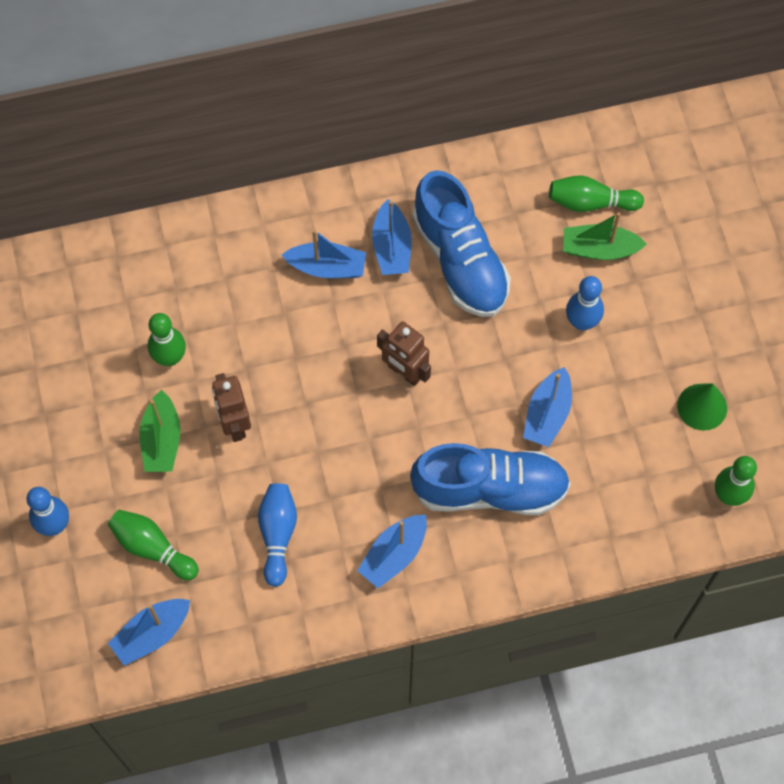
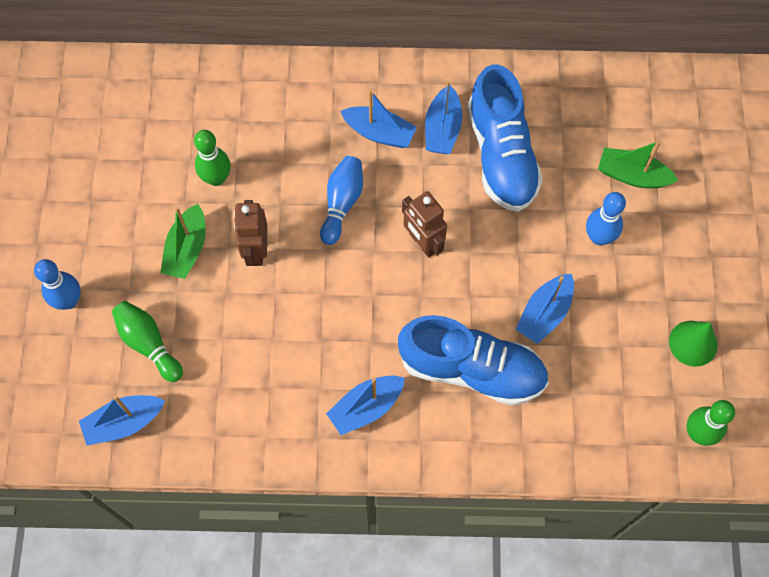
camera: 15 degrees right, 0 degrees up
(277, 534) = (265, 361): blue bowling pin -> blue bowling pin (342, 203)
(590, 202) = (635, 132): green bowling pin -> none

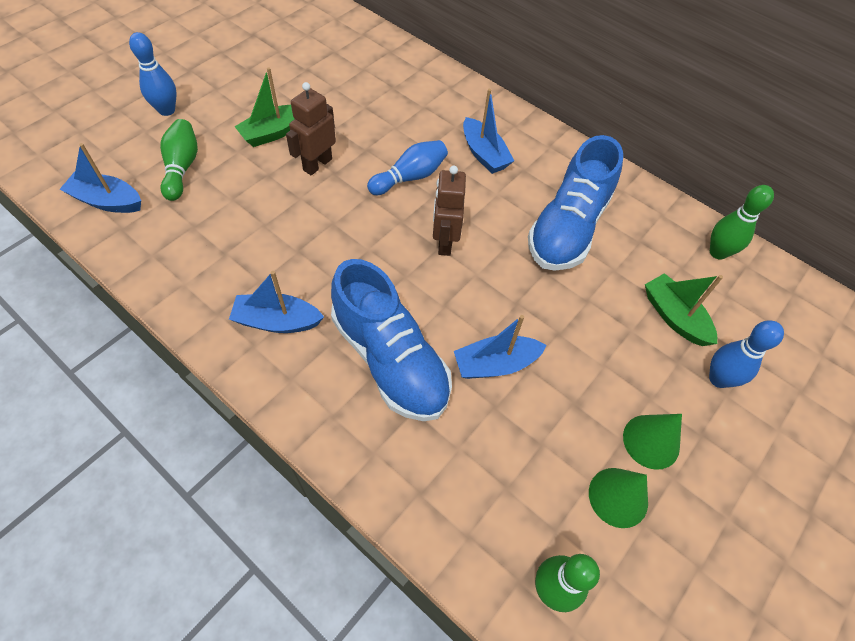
camera: 35 degrees right, 10 degrees down
(216, 178) = (340, 108): green bowling pin -> green bowling pin (718, 252)
(442, 129) = (536, 182): blue boat -> none
(599, 237) = (600, 341): blue bowling pin -> blue bowling pin (718, 379)
(685, 287) = (651, 441): none -> green cone

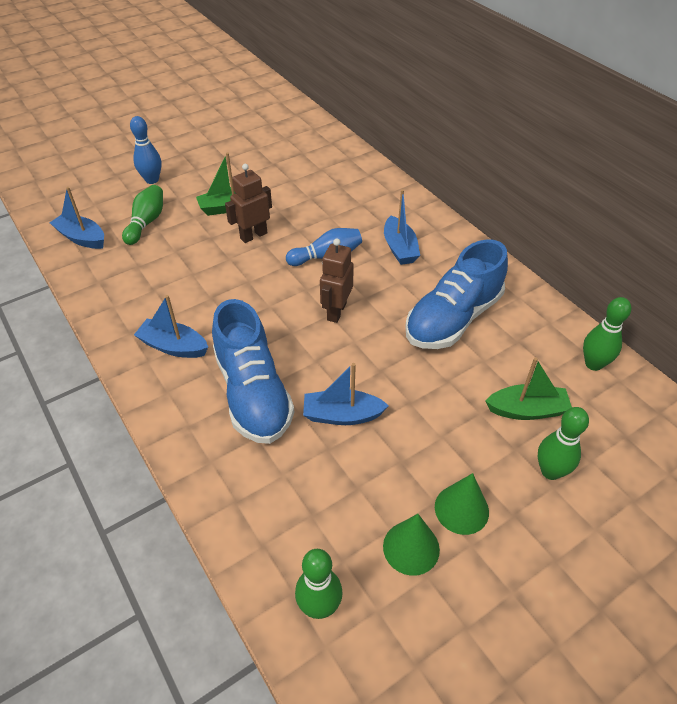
camera: 20 degrees right, 10 degrees down
(674, 317) = (527, 410): green boat -> green boat turned 105 degrees clockwise
(718, 379) = (550, 471): blue bowling pin -> green bowling pin

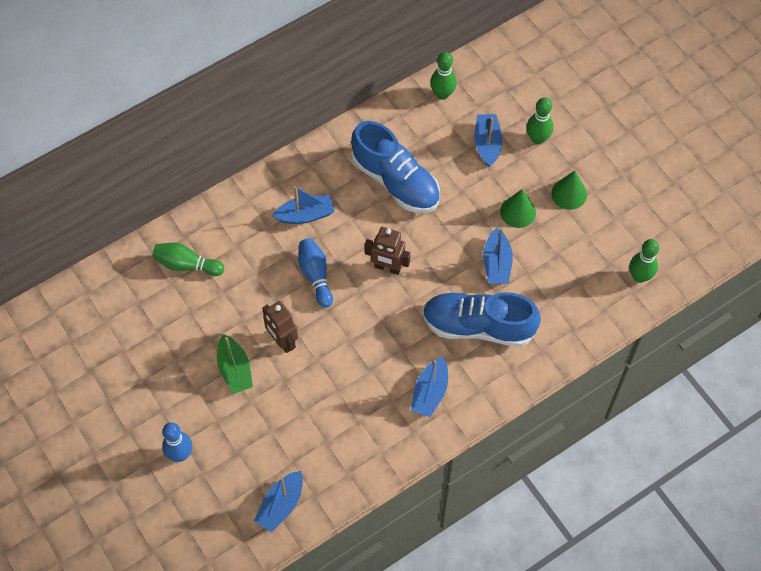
camera: 90 degrees left, 15 degrees up
(146, 222) = (257, 446): green bowling pin -> green bowling pin (186, 265)
(253, 393) = (478, 326): blue shoe -> blue shoe turned 150 degrees counterclockwise
(411, 547) = (598, 225): green cone -> green cone (518, 212)
(527, 410) = (487, 144): green boat -> blue boat

